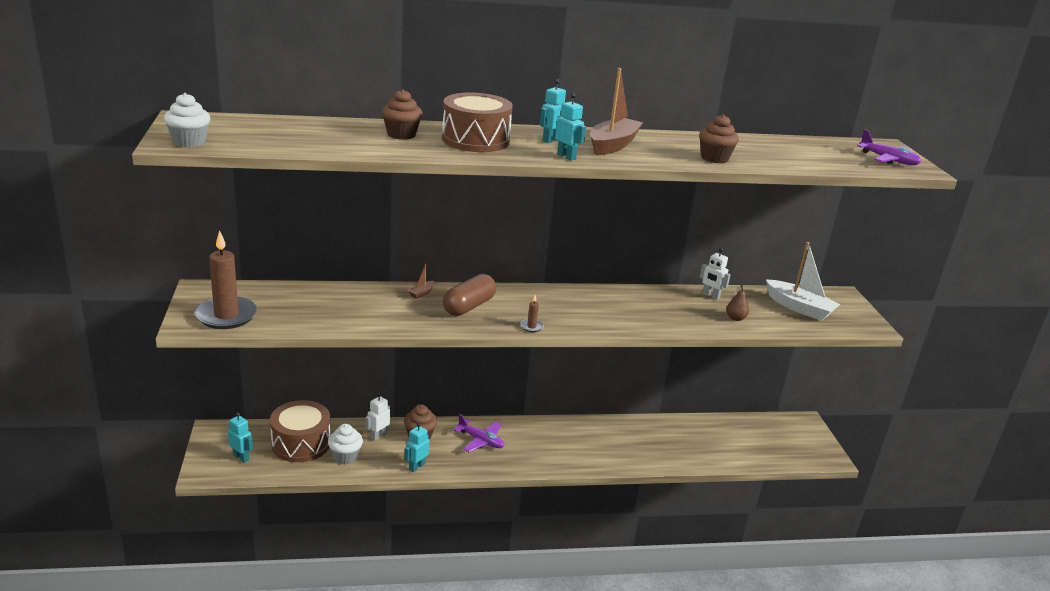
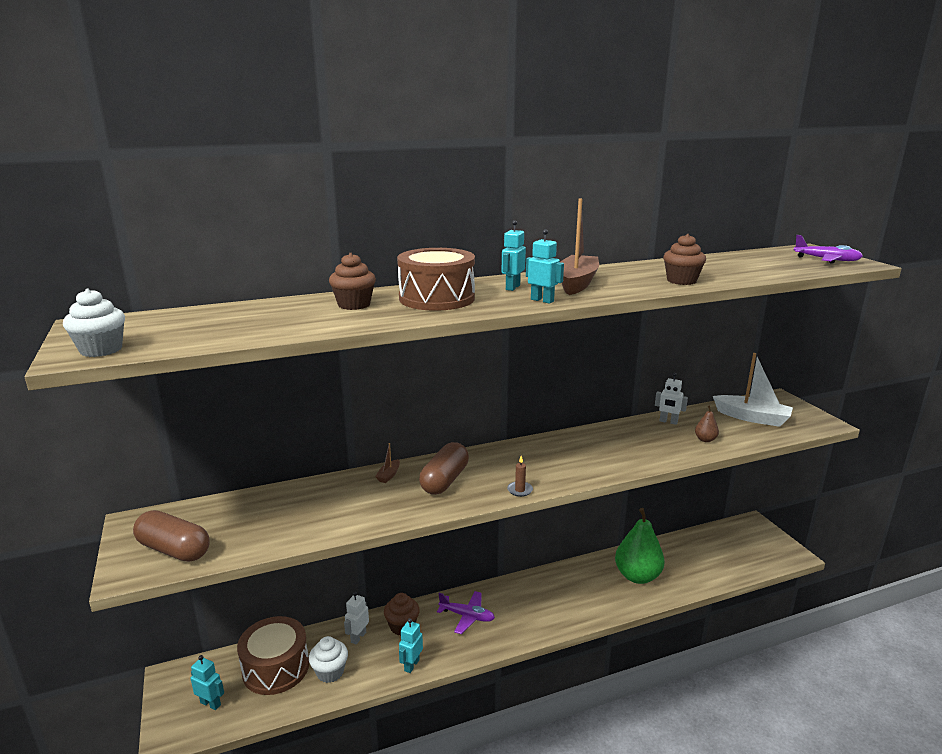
camera: 10 degrees left, 5 degrees down
(226, 315) = (174, 550): brown candle -> brown capsule
(658, 442) = (637, 576): none -> green pear

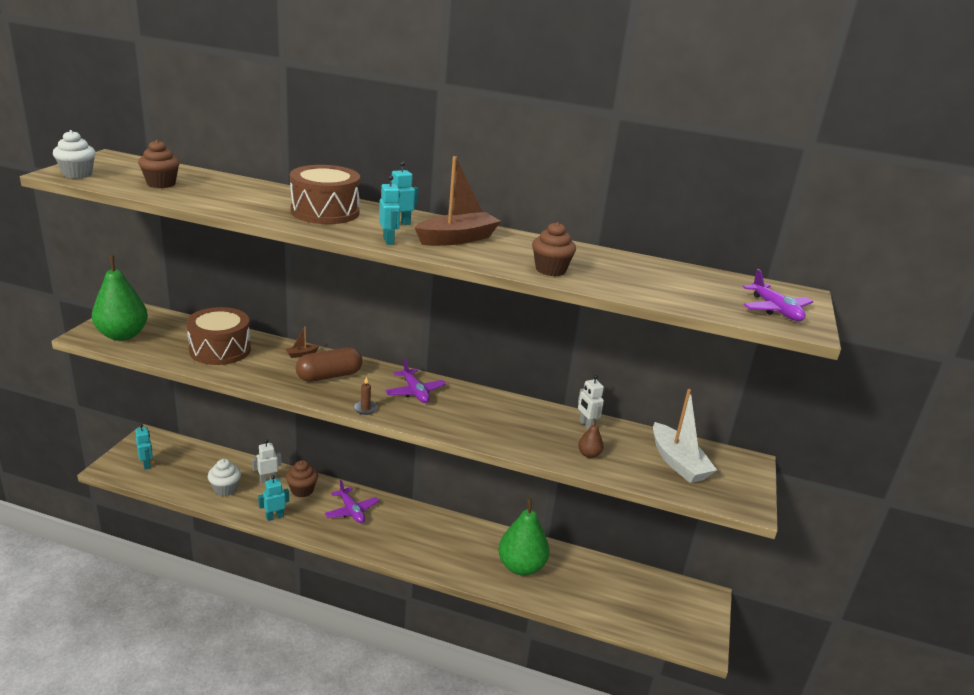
camera: 35 degrees right, 5 degrees up
(174, 550) = (122, 335): brown capsule -> green pear
(276, 668) = (201, 467): brown drum -> brown drum (220, 350)
(354, 305) = (264, 197): brown cupcake -> brown cupcake (161, 184)
(529, 458) = (415, 392): none -> purple plane

